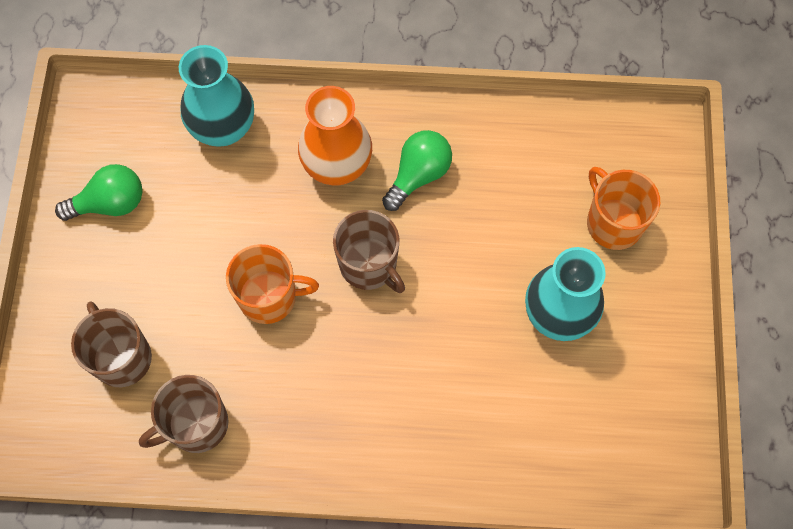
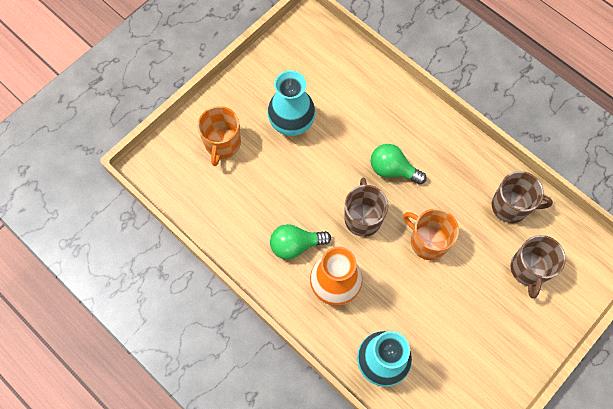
camera: 140 degrees left, 0 degrees up
(110, 203) = (480, 366): green light bulb -> green light bulb (392, 170)

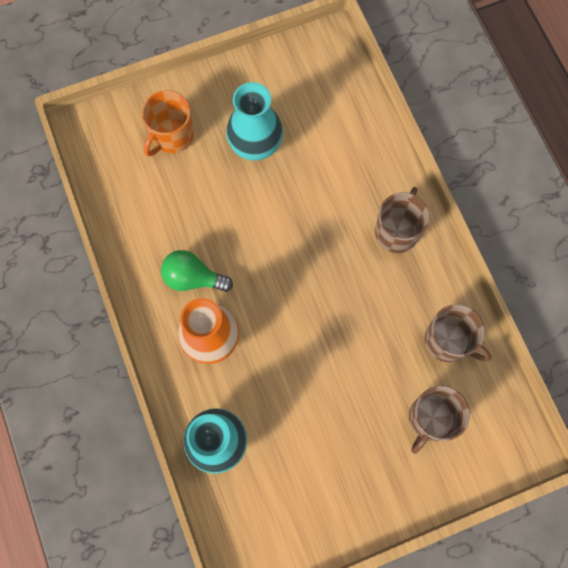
camera: 25 degrees right, 5 degrees up
(363, 218) = (278, 281): brown mug -> brown mug (397, 231)
(392, 170) = (338, 243): green light bulb -> none
(428, 241) = (335, 338): orange mug -> none

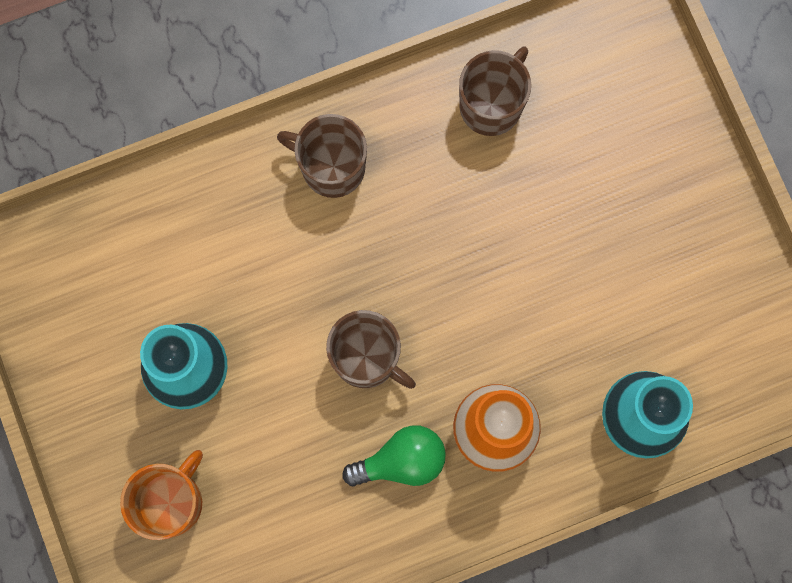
camera: 90 degrees left, 5 degrees up
(172, 136) = (171, 501): orange mug -> orange mug turned 90 degrees counterclockwise
(193, 278) = (401, 461): green light bulb -> green light bulb turned 120 degrees counterclockwise
(430, 419) = (598, 133): brown mug -> brown mug (367, 358)

